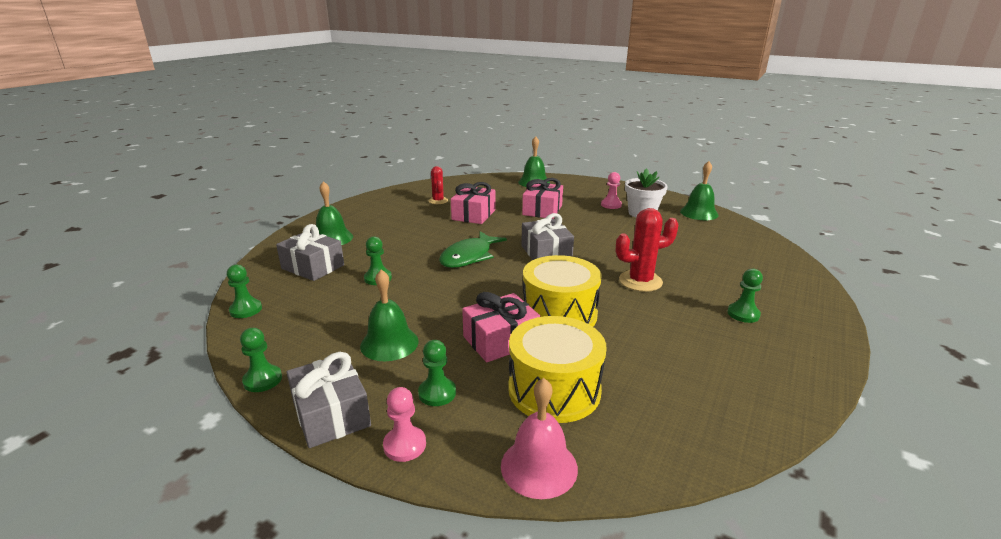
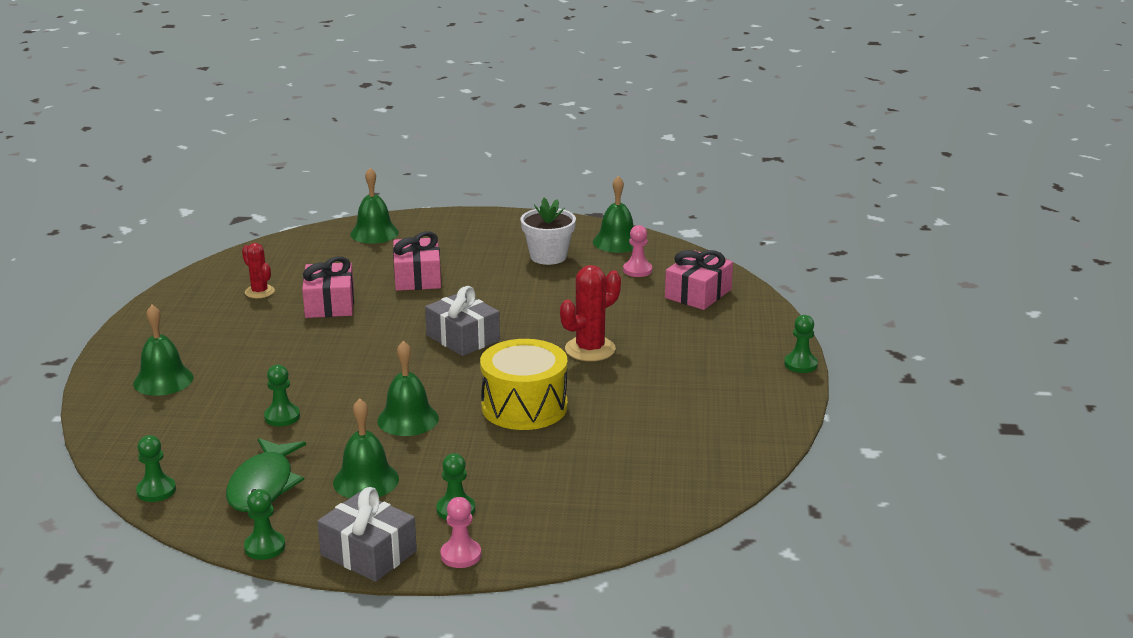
camera: 25 degrees left, 0 degrees up
(313, 267) = (181, 423): grey gift -> none
(461, 302) = (408, 419): none -> green bell
(469, 257) = (372, 364): green fish -> green fish (263, 485)
(500, 340) = (481, 448): pink gift -> pink gift (698, 294)
(539, 466) = (587, 537): pink bell -> none
(554, 390) = (564, 477): yellow drum -> none
(611, 205) = (502, 251): pink pawn -> pink pawn (637, 270)
(743, 314) = (707, 362): green pawn -> green pawn (800, 364)

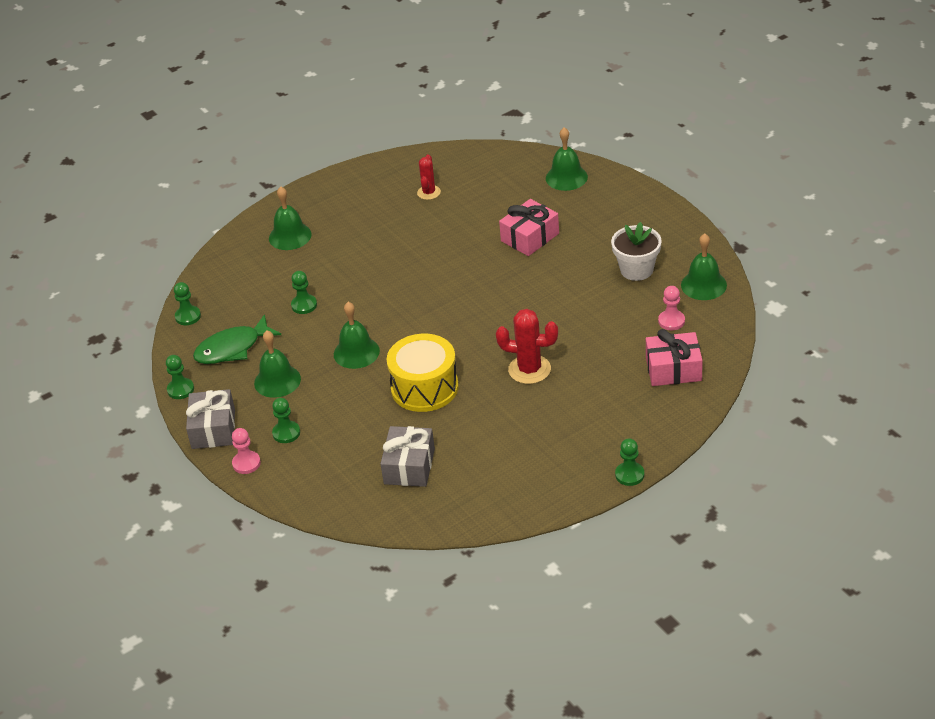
camera: 55 degrees right, 15 degrees up
(329, 304) = (449, 229): pink gift -> none
(463, 338) = (476, 309): grey gift -> grey gift (409, 466)

